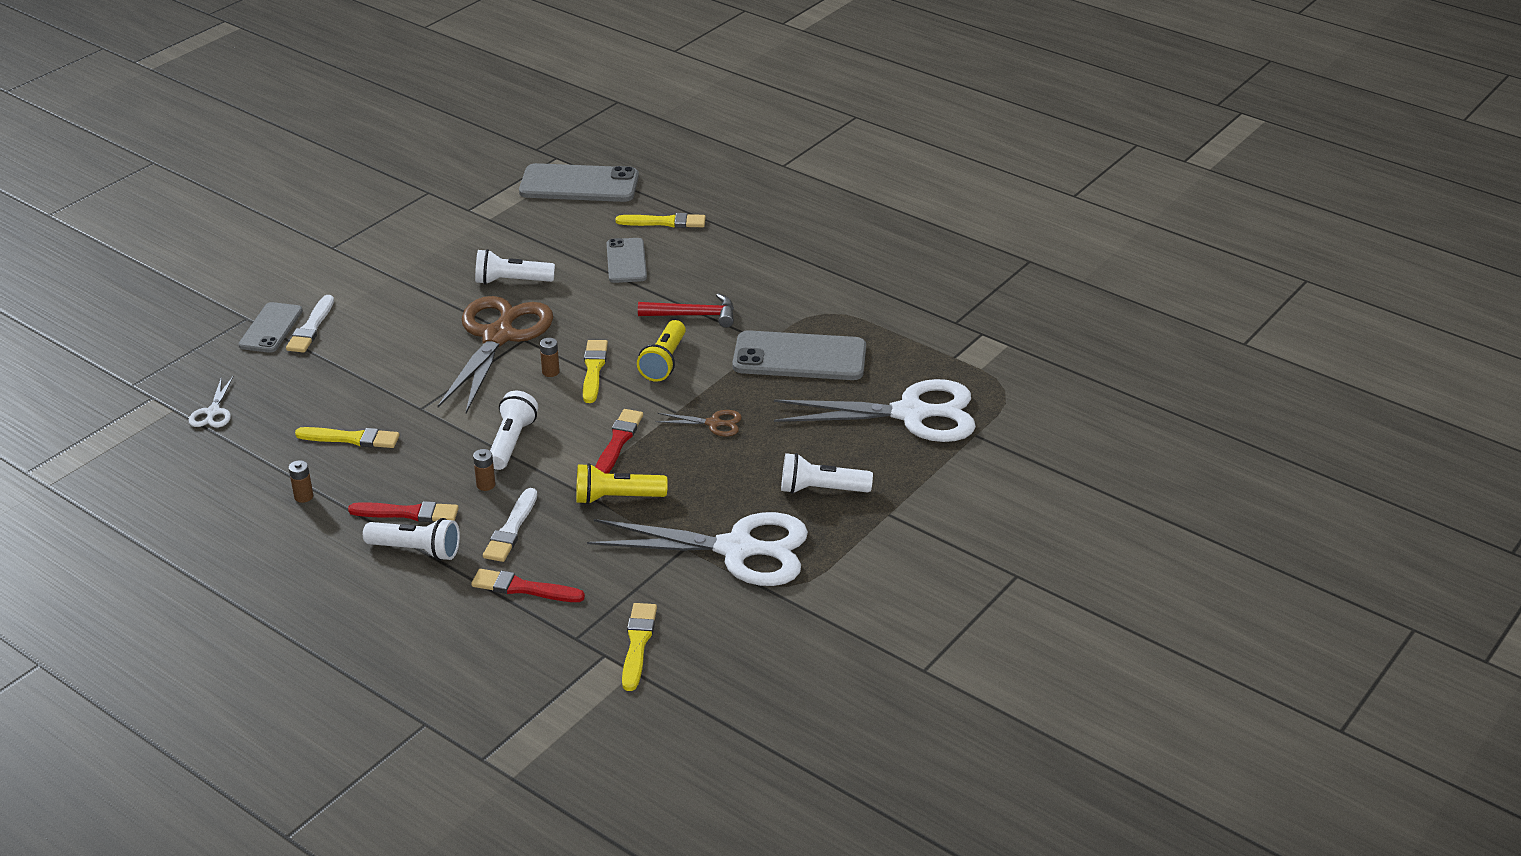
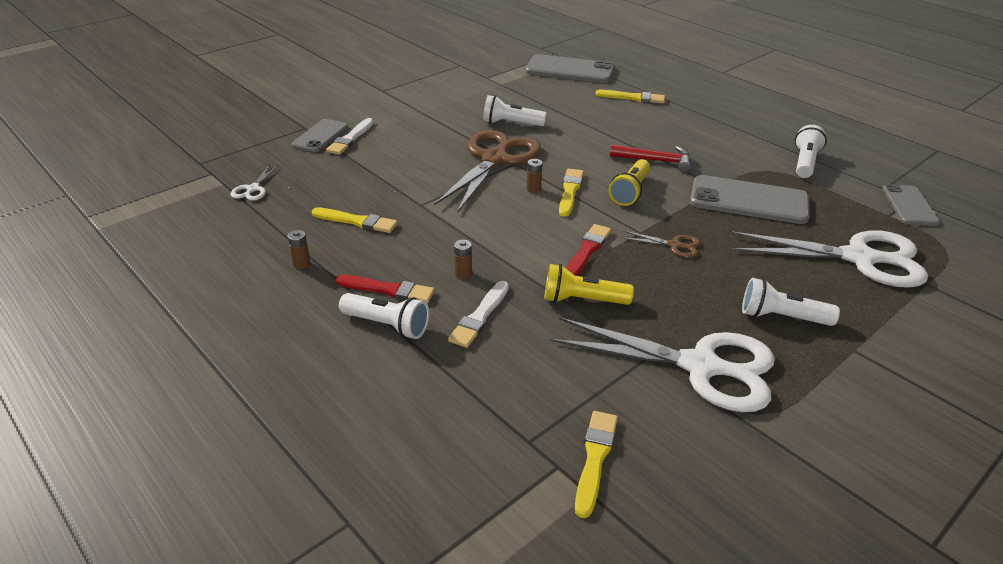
camera: 10 degrees right, 0 degrees up
(511, 442) = (492, 240): white flashlight -> white flashlight (805, 162)
(523, 588) = (482, 378): red brush -> none
(626, 261) = (602, 119): grey phone -> grey phone (909, 205)

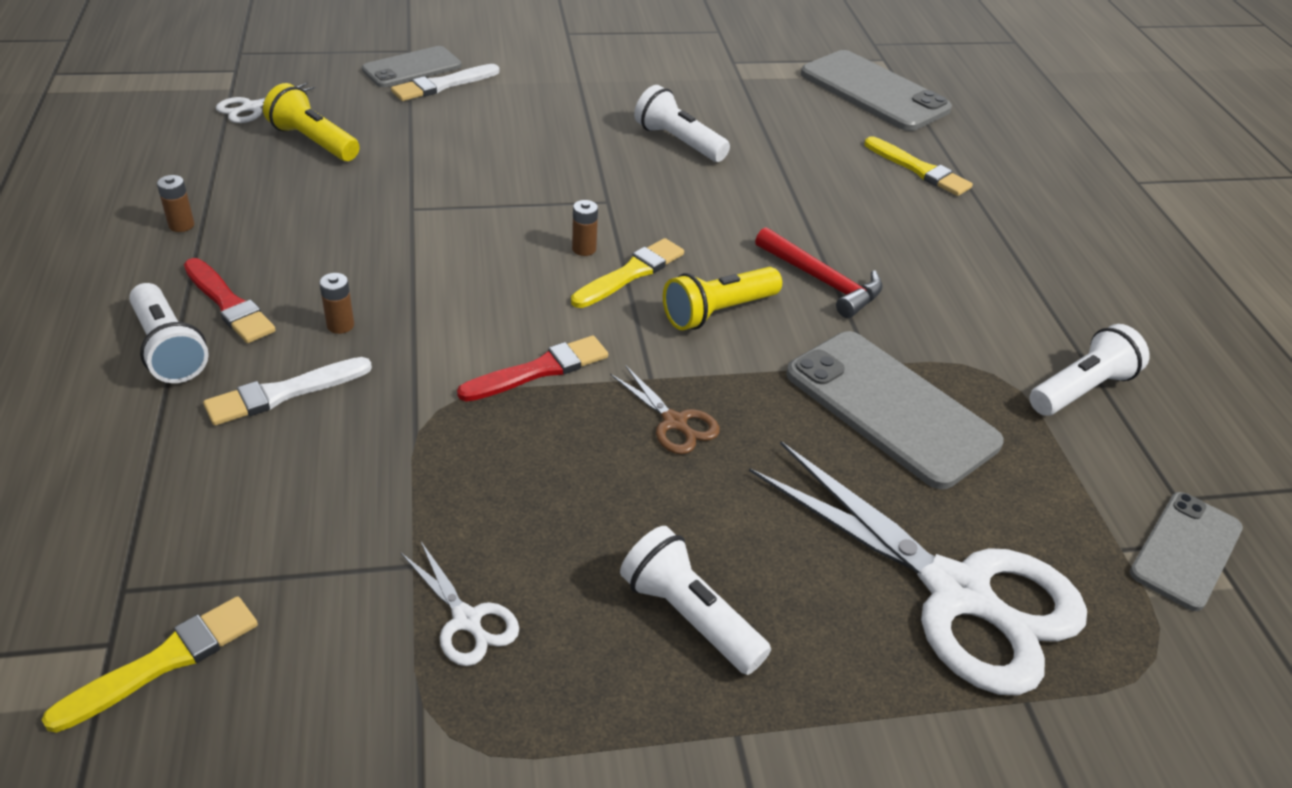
camera: 30 degrees right, 5 degrees up
(357, 221) = (309, 198): yellow brush -> none
(494, 160) = (587, 185): brown scissors -> none
(582, 300) = (438, 437): yellow flashlight -> yellow flashlight (313, 142)
(700, 366) = (466, 620): white scissors -> white scissors, size x0.42

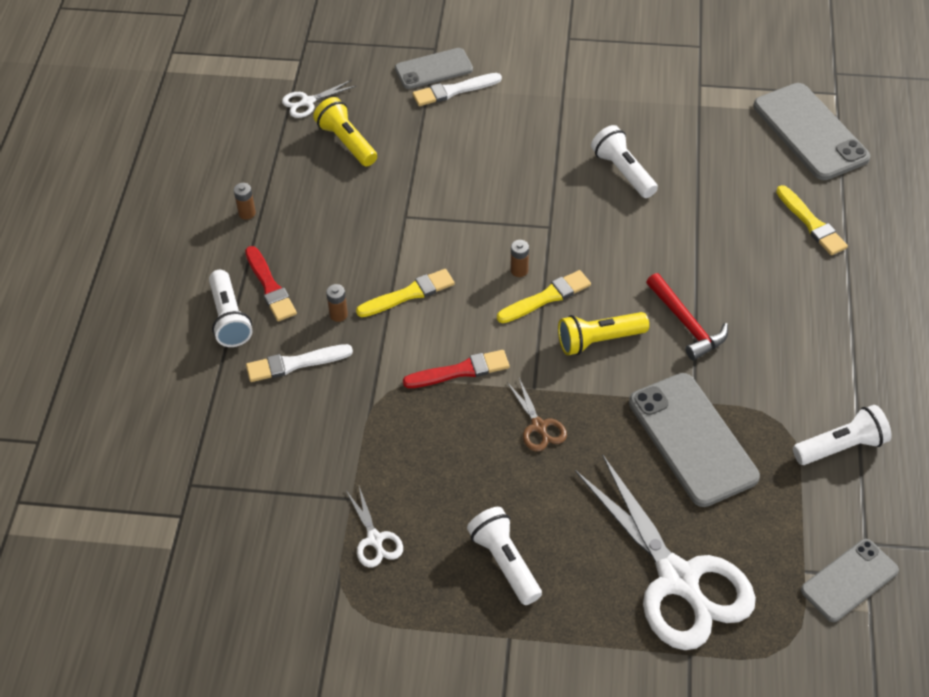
camera: 20 degrees right, 10 degrees up
(163, 662) = (207, 532): yellow brush -> yellow brush (408, 294)

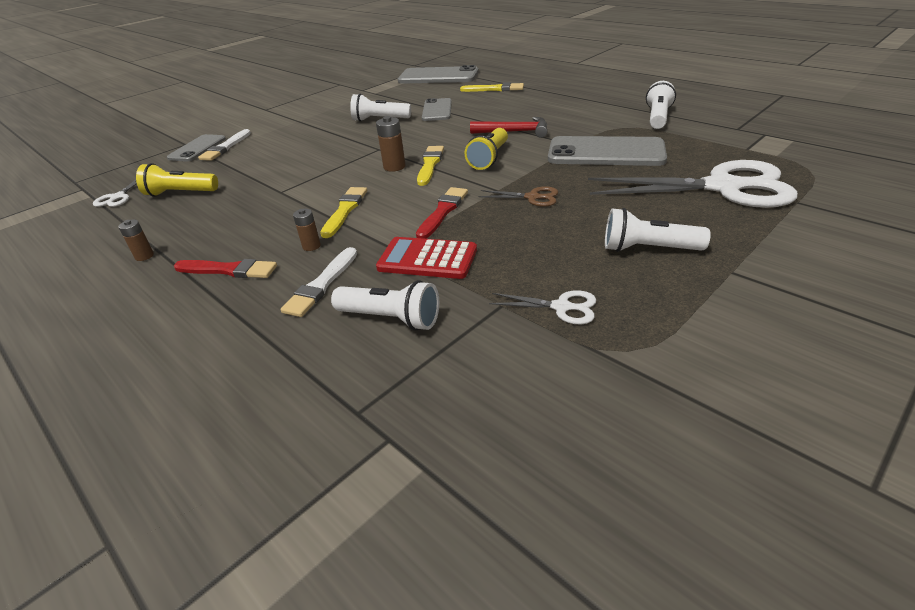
camera: 50 degrees left, 15 degrees down
(229, 318) = (219, 304): white flashlight -> white flashlight (390, 318)
(377, 410) = (427, 259): none -> red calculator
(519, 270) = (394, 167): brown battery -> brown battery, size x1.53
(849, 580) = (764, 139): grey phone -> grey phone (437, 110)

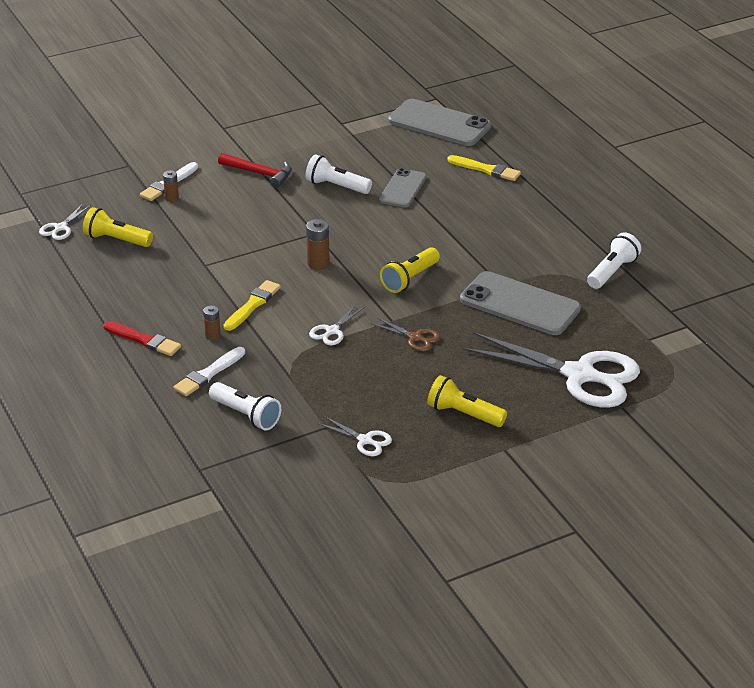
camera: 15 degrees right, 0 degrees up
(144, 256) = (80, 306): brown battery -> brown battery (172, 198)
(197, 148) = (140, 177): grey phone -> none
(427, 259) = (295, 374): red calculator -> none
(430, 164) = (351, 270): yellow brush -> none
(443, 212) = (332, 331): red brush -> white scissors
(514, 132) = (458, 249): red hammer -> red hammer (259, 173)
(648, 249) = (464, 414): white flashlight -> yellow flashlight

